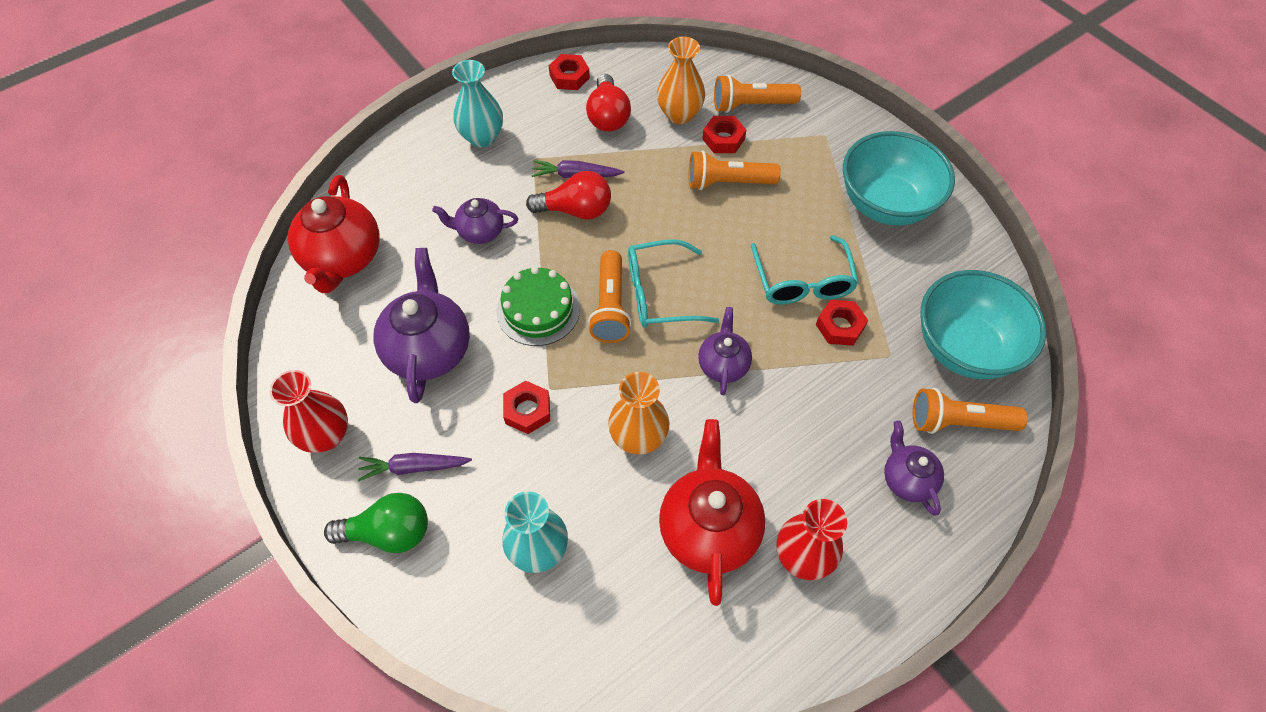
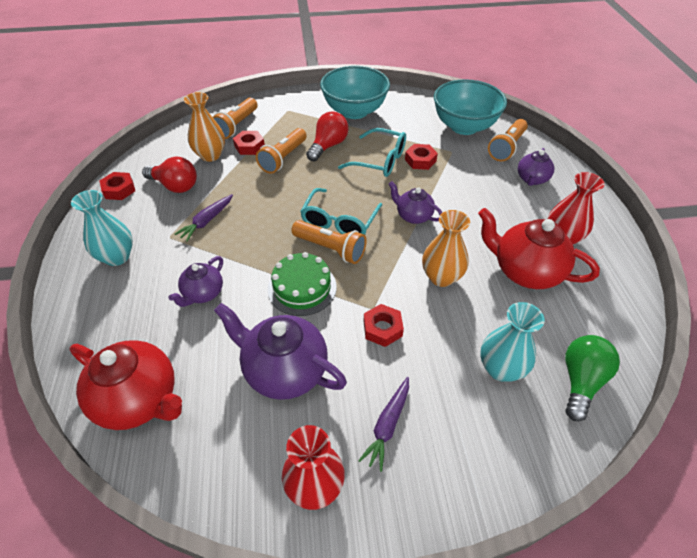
camera: 60 degrees left, 10 degrees down
(389, 533) = (438, 469): green light bulb -> green light bulb (580, 381)
(576, 210) = (236, 233): red light bulb -> red light bulb (328, 146)
(907, 479) = (531, 179): purple teapot -> purple teapot turned 75 degrees counterclockwise

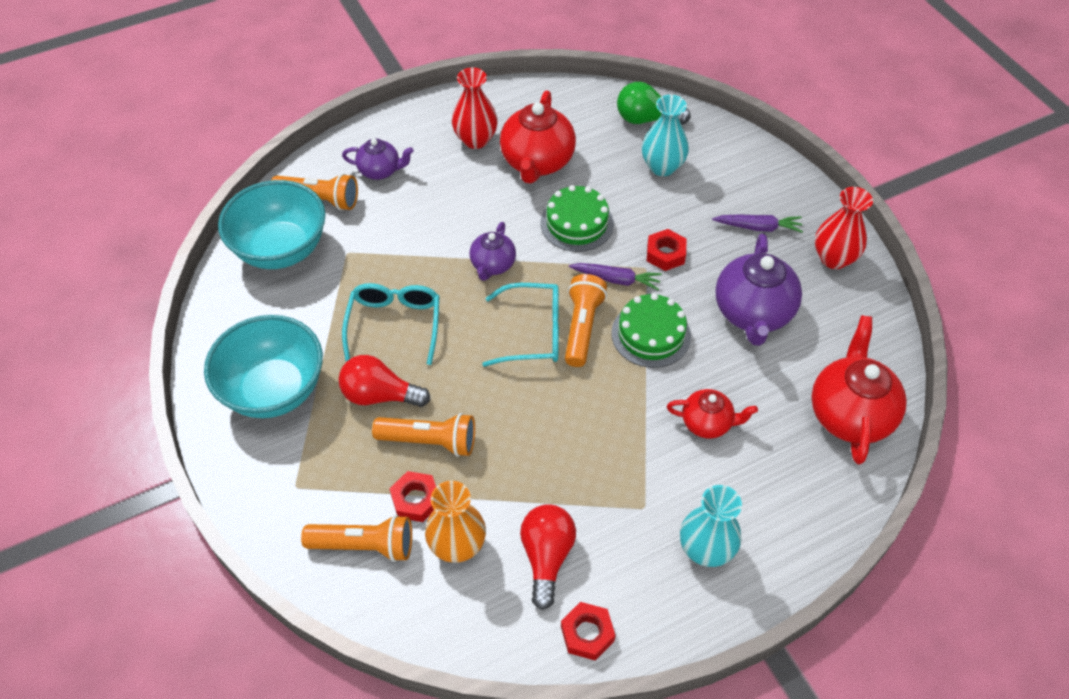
camera: 110 degrees left, 5 degrees up
(203, 293) = (707, 423): purple teapot -> red teapot
(207, 221) = (597, 477): purple carrot -> purple carrot (616, 279)
(420, 160) = (379, 281): red nut -> none
(441, 277) = (577, 223): orange vase -> green cake

